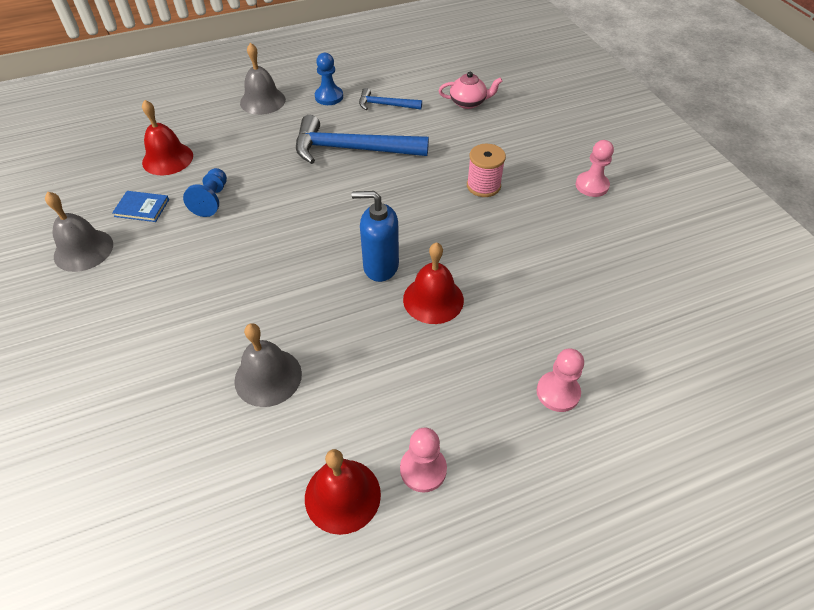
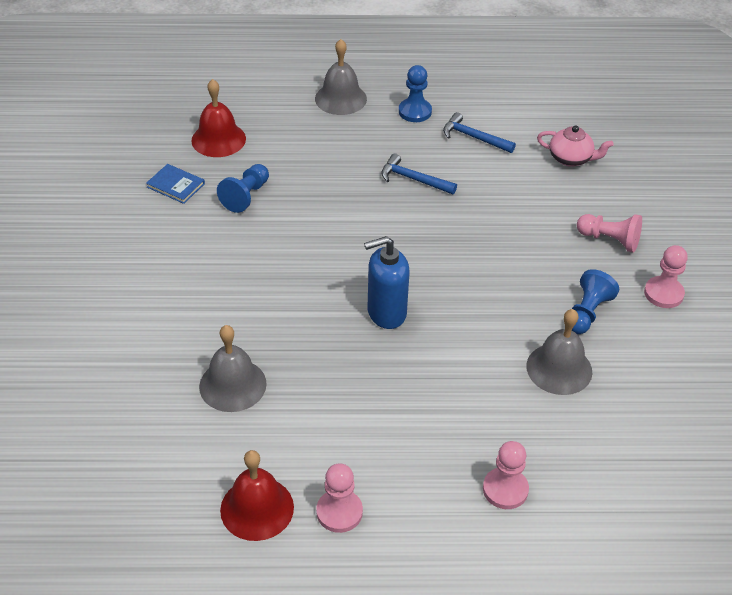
camera: 20 degrees right, 5 degrees down
(83, 250) = (108, 213): grey bell -> grey bell (559, 368)
(352, 149) = (413, 179): blue hammer -> blue hammer, size x0.52
(380, 266) = (386, 313): blue soap dispenser -> blue soap dispenser turned 45 degrees counterclockwise
(433, 299) = (424, 362): red bell -> none
(483, 186) = (538, 259): pink spool -> none
(529, 156) = (609, 240): none -> pink pawn
(543, 217) = (587, 313): none -> blue pawn

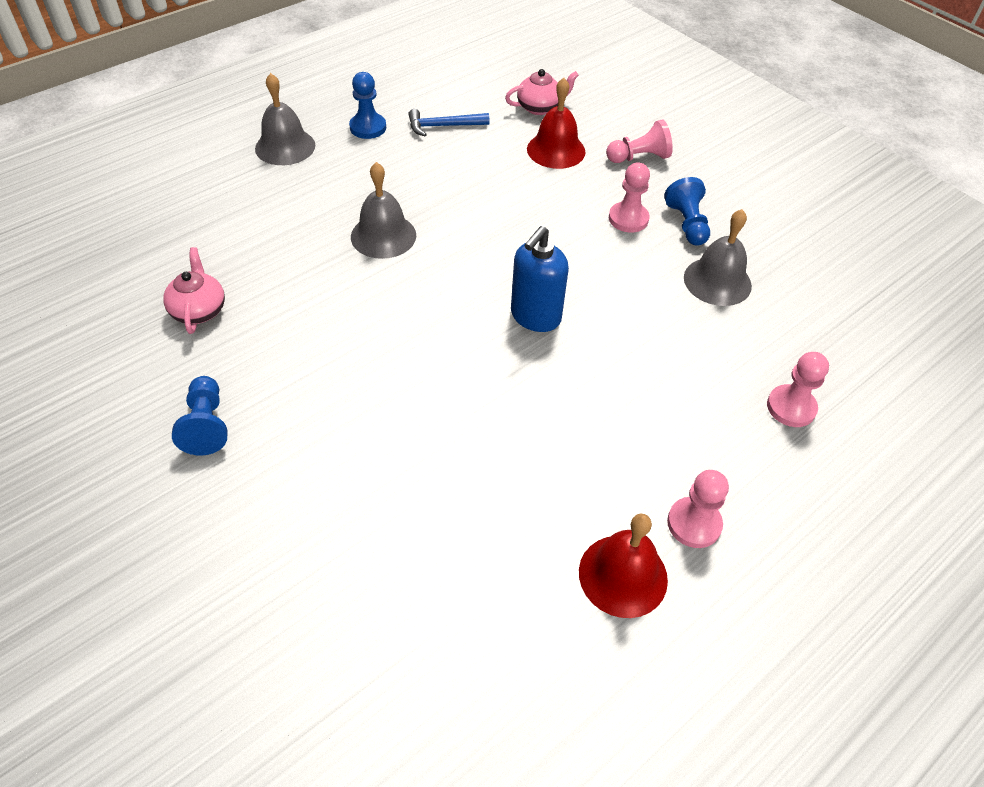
camera: 40 degrees left, 5 degrees up
(176, 185) = (199, 310): blue book -> pink teapot
(218, 139) = (198, 242): red bell -> red bell (556, 150)
(232, 385) = (471, 472): grey bell -> grey bell (383, 236)
(246, 196) = (287, 282): blue pawn -> blue pawn (206, 425)
(413, 179) = (430, 186): blue hammer -> none
(663, 293) = (721, 178): pink pawn -> pink pawn (628, 219)

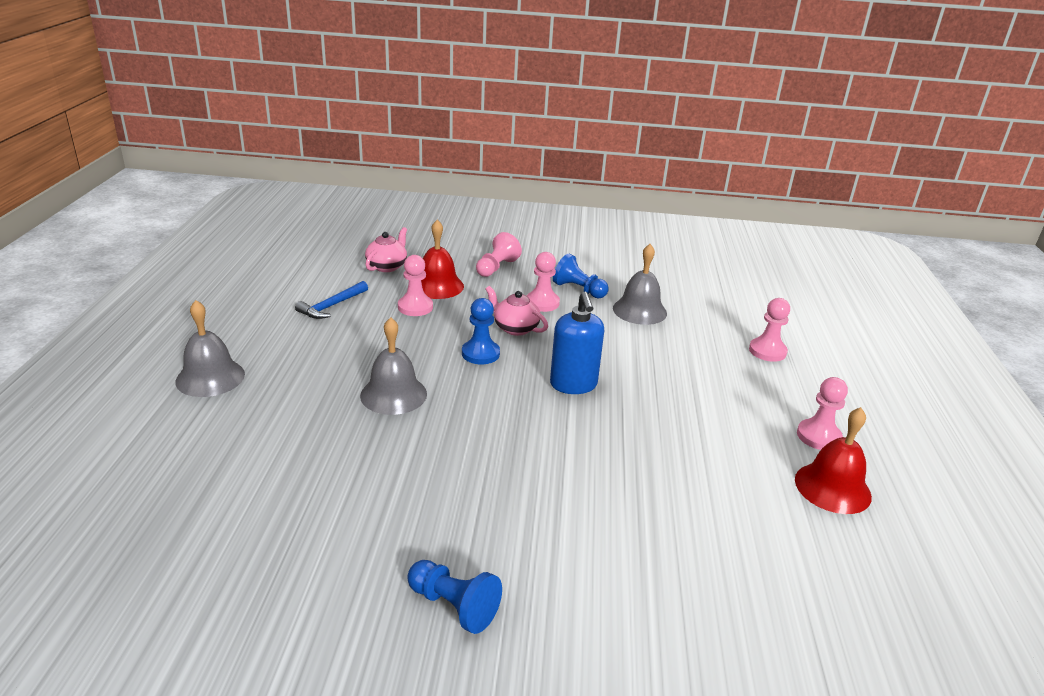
camera: 45 degrees left, 20 degrees down
(199, 310) = (313, 532): pink teapot -> pink teapot (515, 328)
(368, 127) = (268, 332): blue pawn -> blue pawn (480, 353)
(508, 162) = (415, 307): none -> pink pawn

